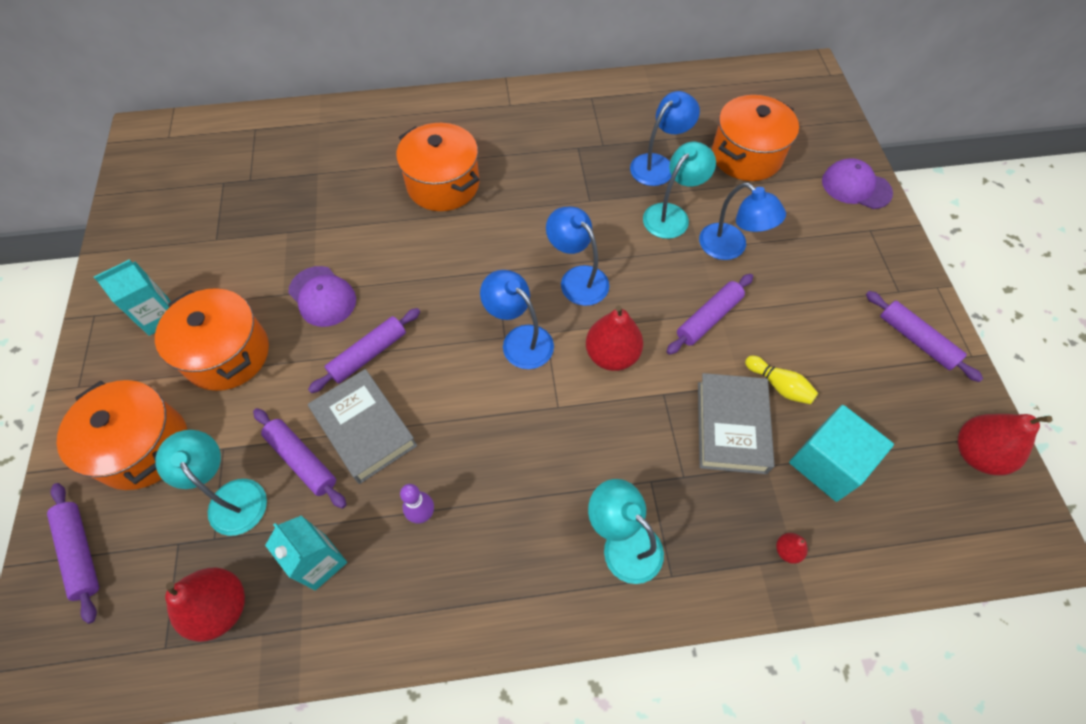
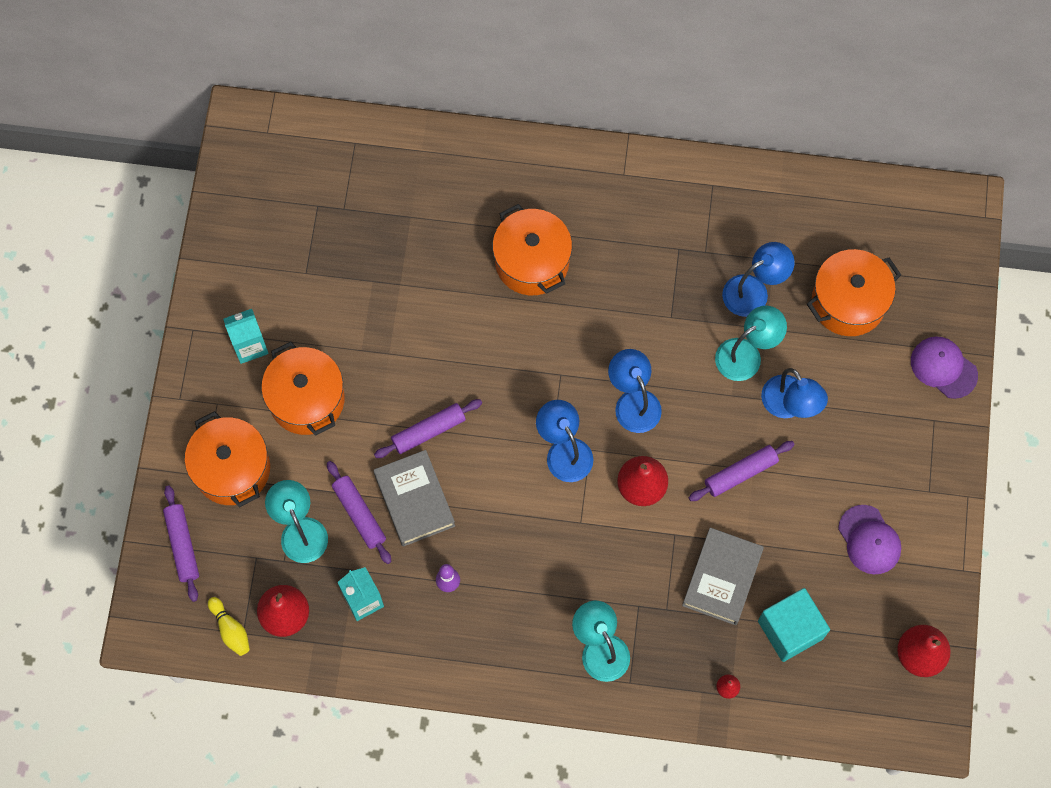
camera: 15 degrees right, 10 degrees up
(322, 296) = (397, 361): purple cap -> purple cap (869, 540)
(779, 385) = (778, 553): yellow bowling pin -> yellow bowling pin (230, 629)
(916, 340) = (920, 543): purple rolling pin -> none

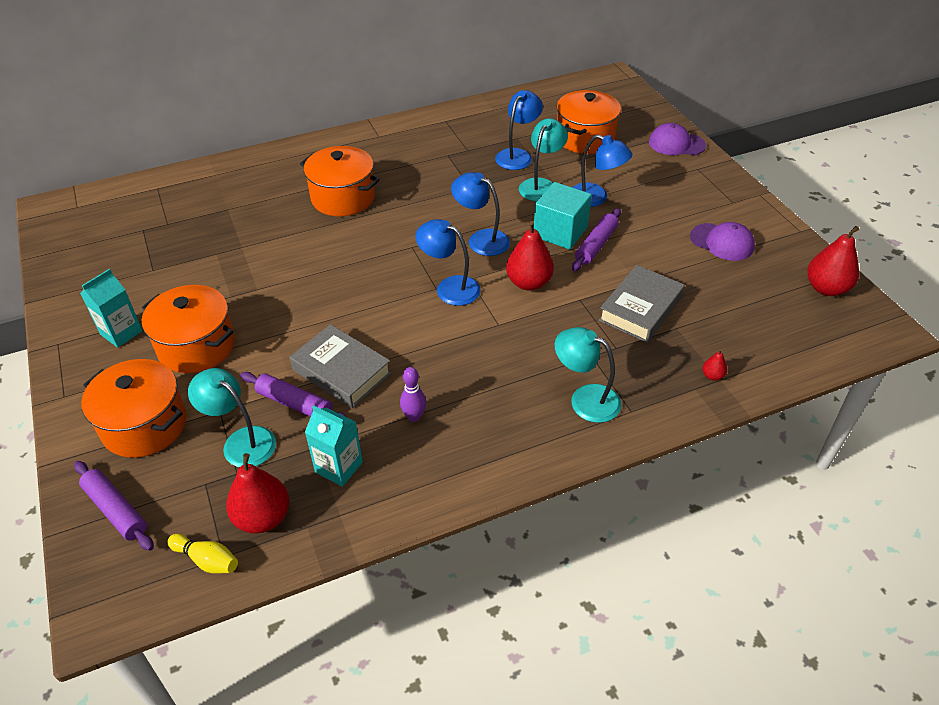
camera: 30 degrees left, 25 degrees down
(428, 431) = (324, 322): purple rolling pin -> none
(722, 578) = (640, 309): grey book -> grey book turned 45 degrees clockwise
(790, 630) = (721, 316): turquoise cube -> turquoise cube (560, 232)

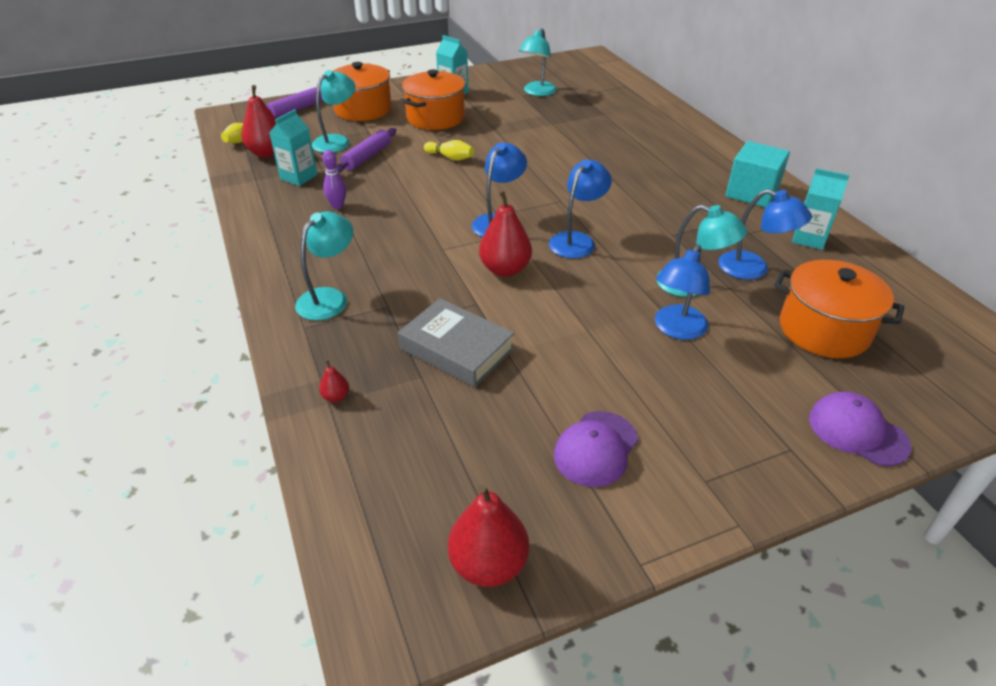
camera: 90 degrees right, 5 degrees down
(149, 257) = (537, 92): none -> turquoise lamp
(309, 327) = (450, 157): none -> yellow bowling pin
(341, 371) = (396, 173): grey book -> none
(343, 198) = (633, 162): orange pot -> none
(476, 125) = (809, 239): none -> turquoise carton
(560, 232) = (598, 296): turquoise cube -> turquoise cube (752, 193)
(596, 245) = (575, 322): purple rolling pin -> none
(676, 144) = (857, 432): purple cap -> purple cap turned 60 degrees counterclockwise

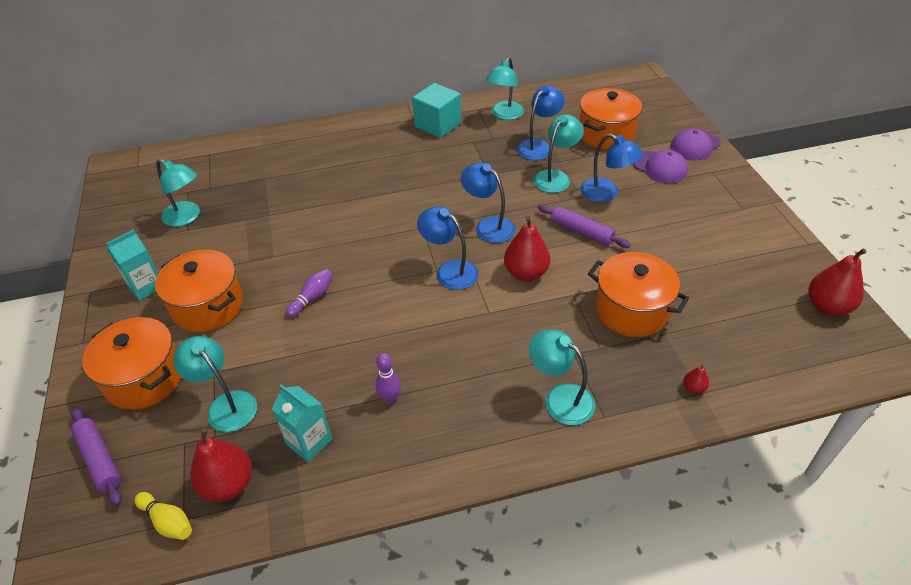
camera: 80 degrees left, 5 degrees up
(367, 157) = (282, 372): purple rolling pin -> purple rolling pin (581, 232)
(450, 157) = (312, 298): yellow bowling pin -> purple bowling pin
(456, 349) = (631, 310): grey book -> orange pot
(596, 448) = (725, 248): purple cap -> purple cap (660, 167)
(809, 239) = (505, 115): turquoise carton -> turquoise lamp

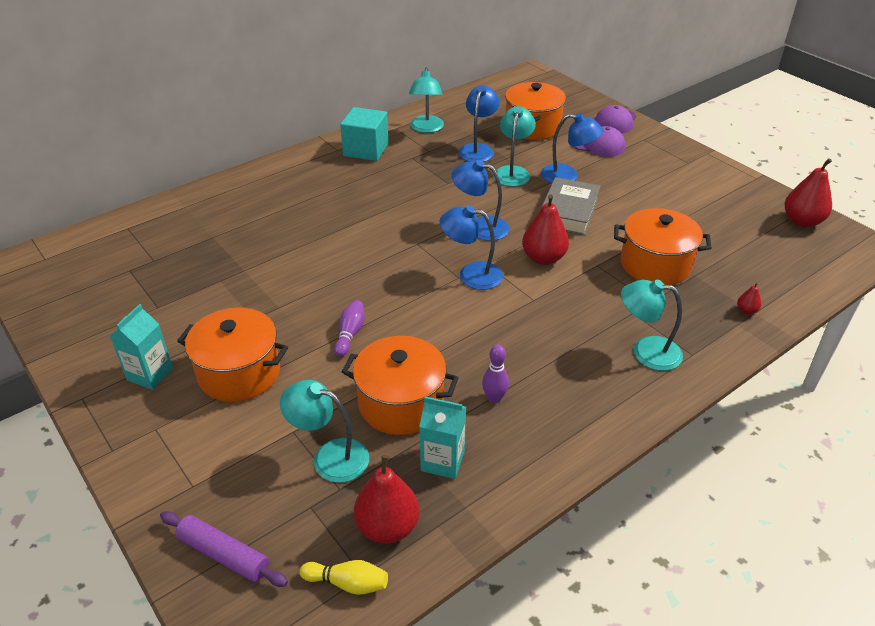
camera: 25 degrees left, 5 degrees down
(144, 378) = (217, 461): orange pot -> orange pot (401, 403)
(187, 217) = (148, 295): turquoise lamp -> none
(581, 232) = (568, 212): purple rolling pin -> grey book

